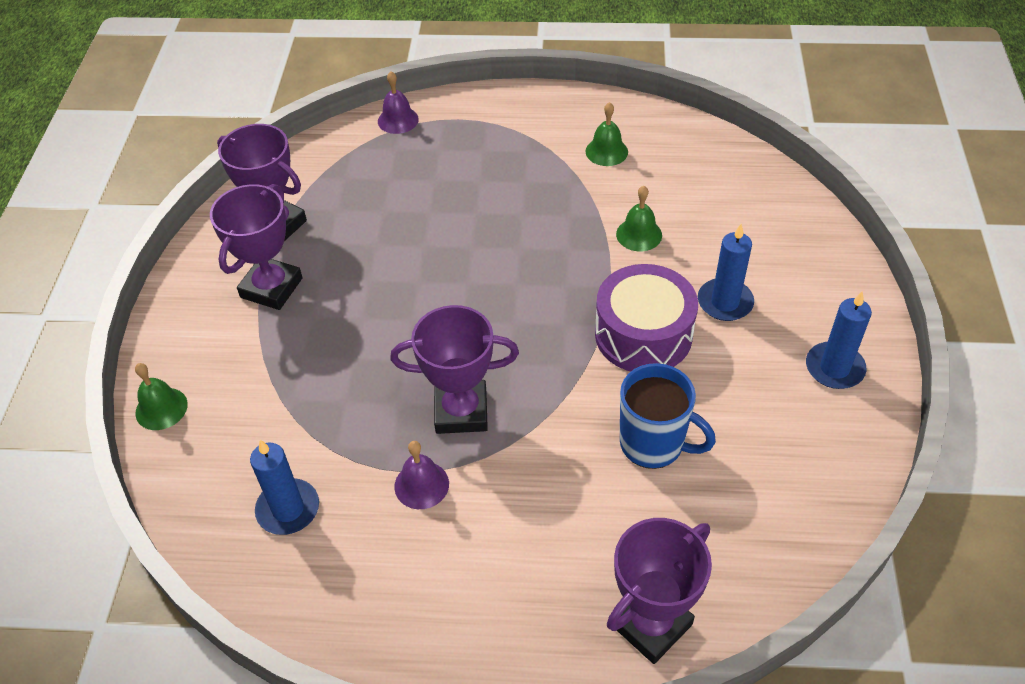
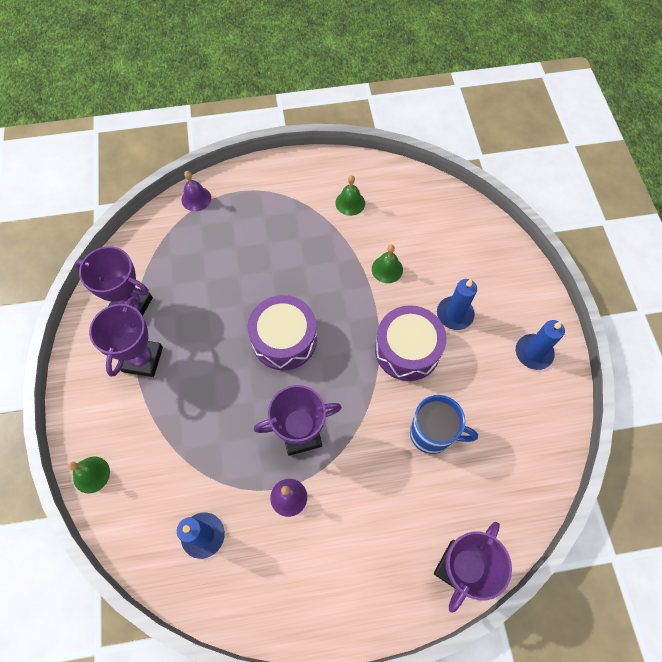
camera: 15 degrees left, 15 degrees up
(470, 295) = (284, 339): none -> purple drum

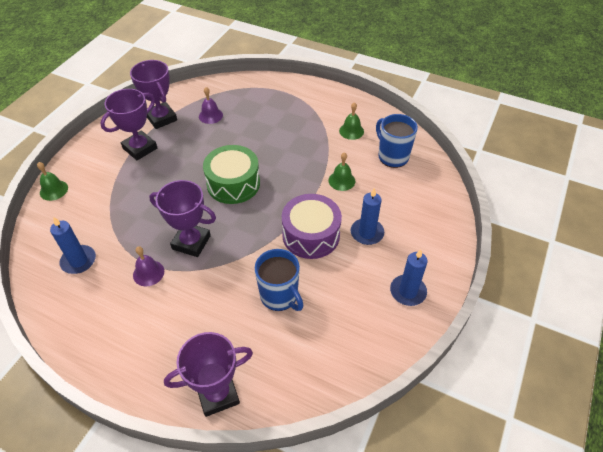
camera: 35 degrees right, 15 degrees down
(196, 198) = (253, 83): purple bell -> purple bell (210, 115)
(284, 339) = (233, 183): purple drum -> green drum
(412, 211) = (392, 156): none -> blue mug

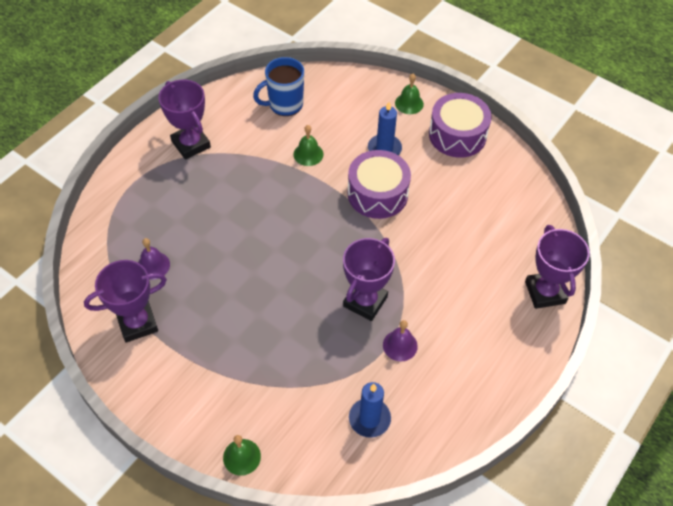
camera: 80 degrees left, 5 degrees up
(140, 148) = (191, 351): purple trophy -> purple trophy (191, 144)
(233, 183) = (285, 253): green drum -> none
(279, 296) = (448, 231): blue mug -> none
(351, 131) = (233, 130): green bell -> green bell (409, 103)
(408, 291) = (457, 135): blue candle -> purple drum

